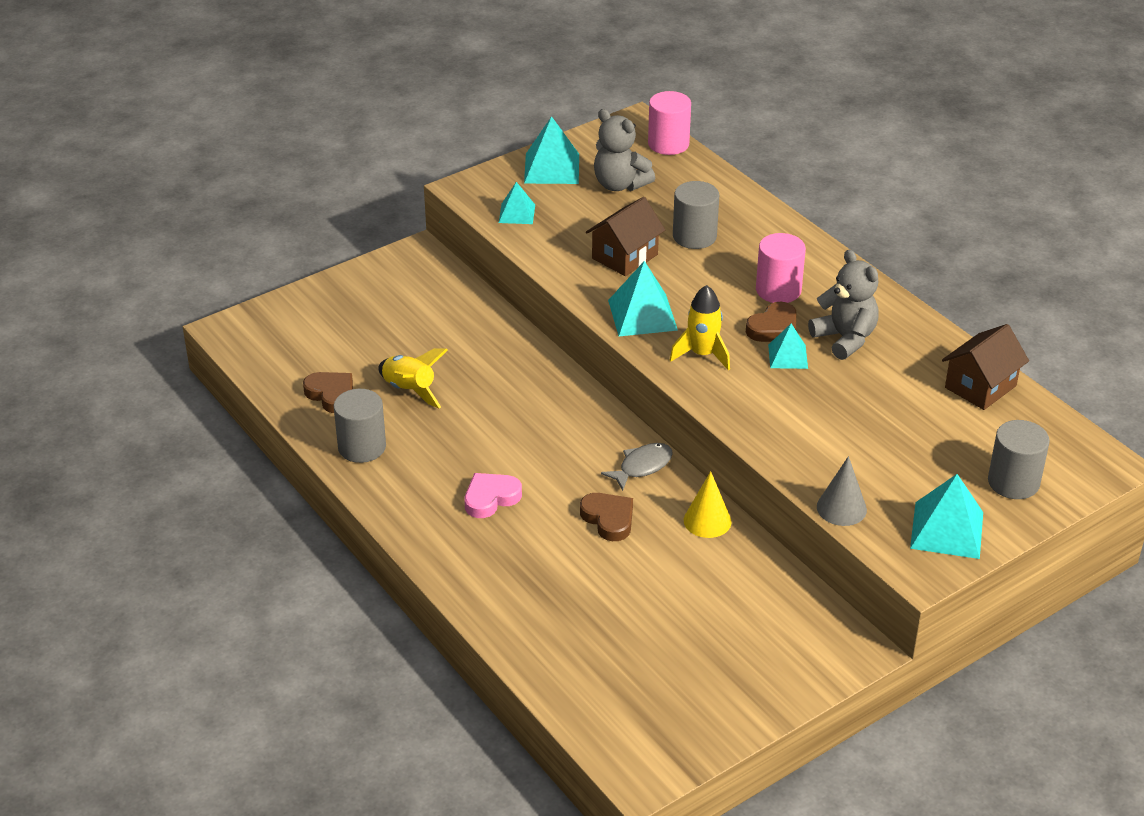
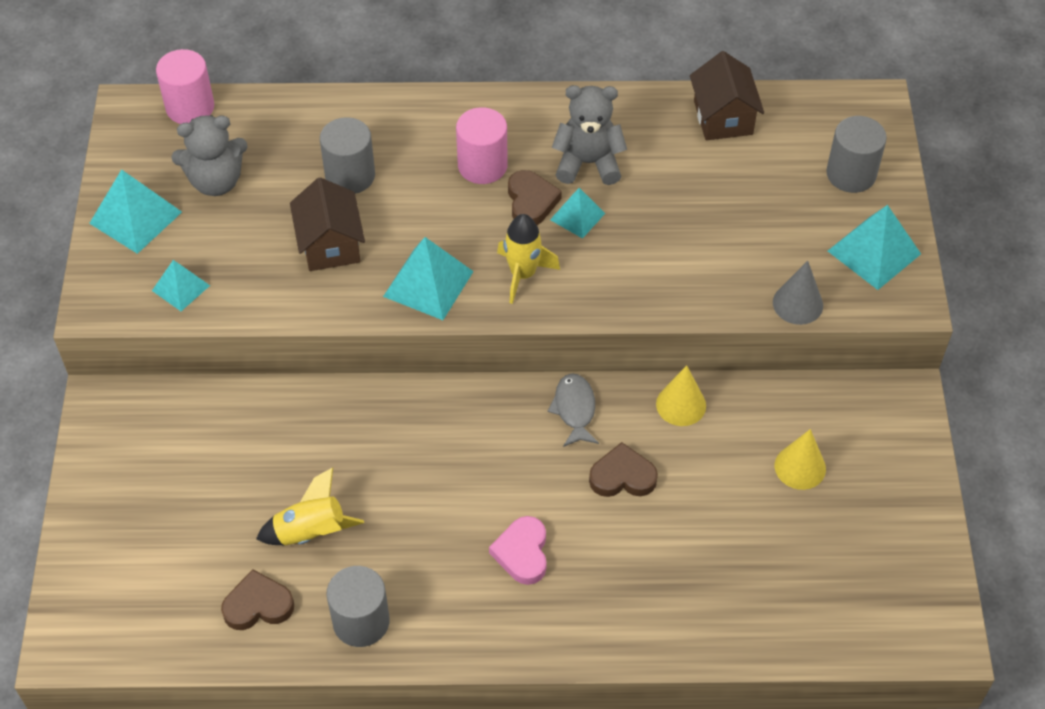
camera: 55 degrees left, 15 degrees up
(720, 614) = (800, 467): none -> yellow cone

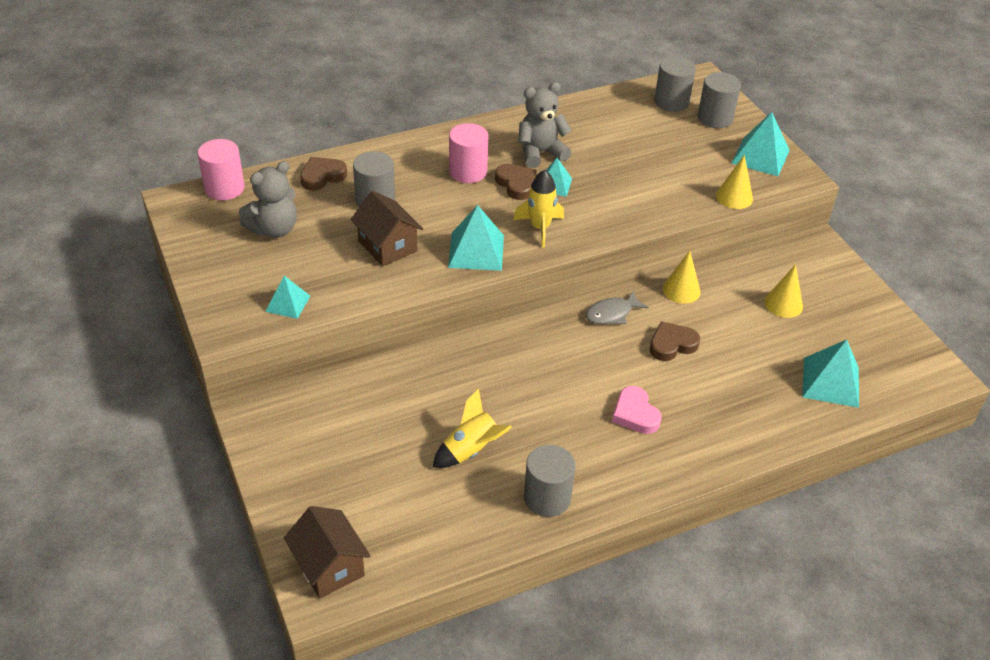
camera: 25 degrees left, 10 degrees down
(135, 217) = (223, 267): turquoise pyramid -> turquoise pyramid (830, 382)
(258, 605) = (460, 513): brown heart -> brown heart (322, 176)
(574, 409) = (612, 313): grey fish -> grey fish turned 90 degrees counterclockwise
(723, 117) = (612, 107): brown house -> brown house (329, 566)
(797, 304) = (734, 197): grey cone -> yellow cone
(808, 131) = (671, 102): none -> grey cylinder

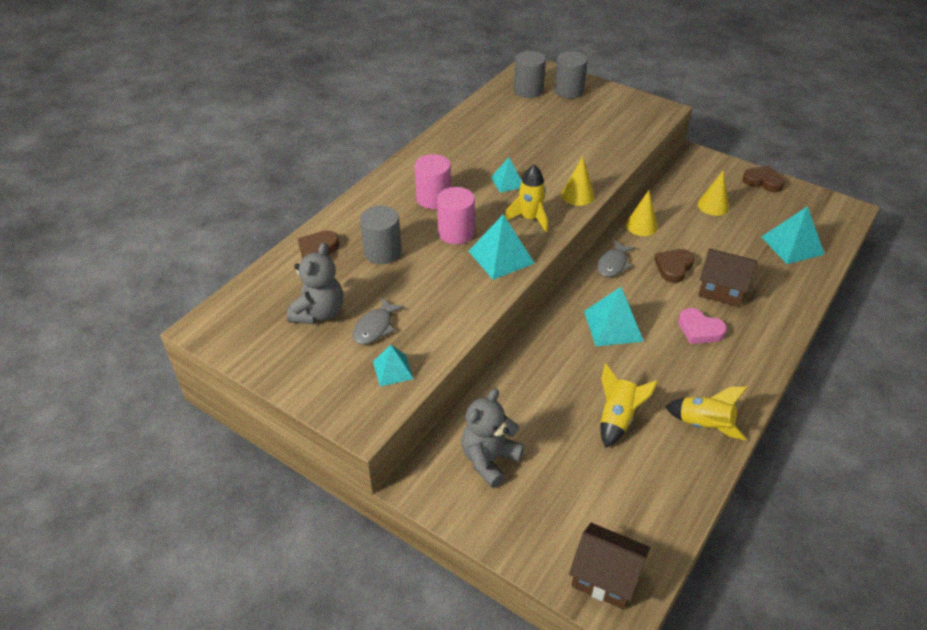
camera: 30 degrees left, 0 degrees up
(224, 188) = (240, 297): pink cylinder -> pink cylinder (456, 232)
(307, 262) = (375, 327): none -> grey fish
(387, 246) = (429, 284): brown house -> brown house (721, 290)
(516, 184) = (479, 193): brown heart -> brown heart (763, 181)
(540, 153) = (473, 162): grey teddy bear -> grey teddy bear (489, 459)
(547, 498) = (704, 425): grey cylinder -> yellow rocket
(734, 197) = (637, 140): yellow cone -> yellow cone (577, 195)
(760, 156) = (624, 106): turquoise pyramid -> turquoise pyramid (613, 326)

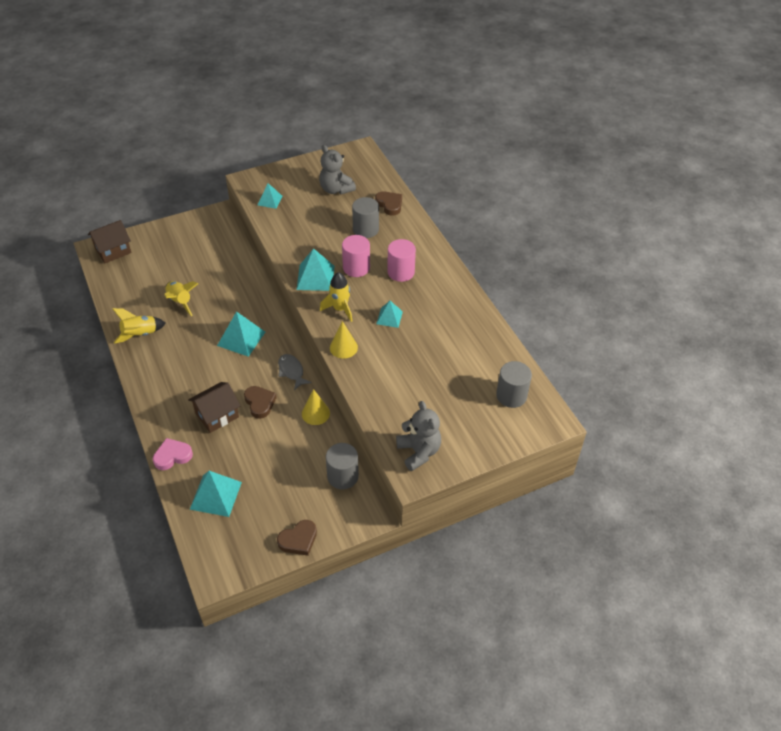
camera: 120 degrees right, 5 degrees up
(375, 327) = (305, 205): grey fish -> none
(489, 459) = (207, 242): grey teddy bear -> grey teddy bear (419, 452)
(569, 91) = (491, 424): grey cylinder -> grey cylinder (343, 476)
(699, 330) = (198, 379): pink heart -> pink heart (172, 456)
(713, 206) = (299, 477): yellow cone -> none

